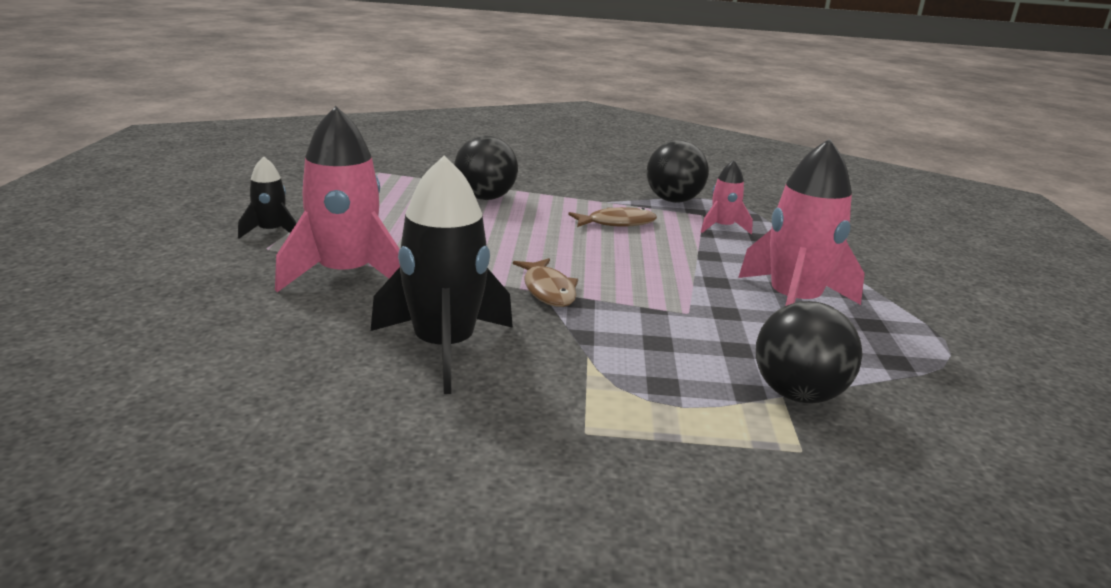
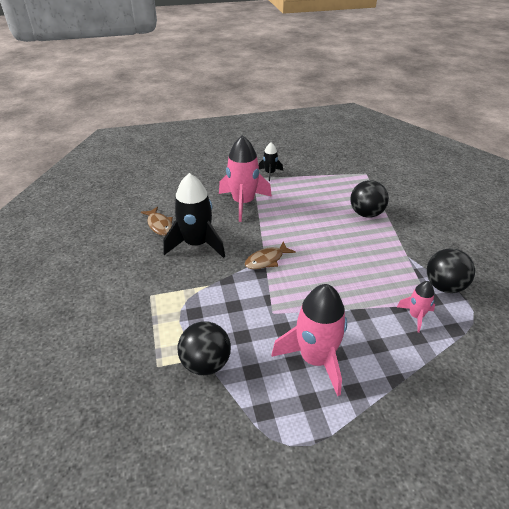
camera: 75 degrees right, 15 degrees up
(617, 223) = (376, 268): brown fish -> brown fish (159, 225)

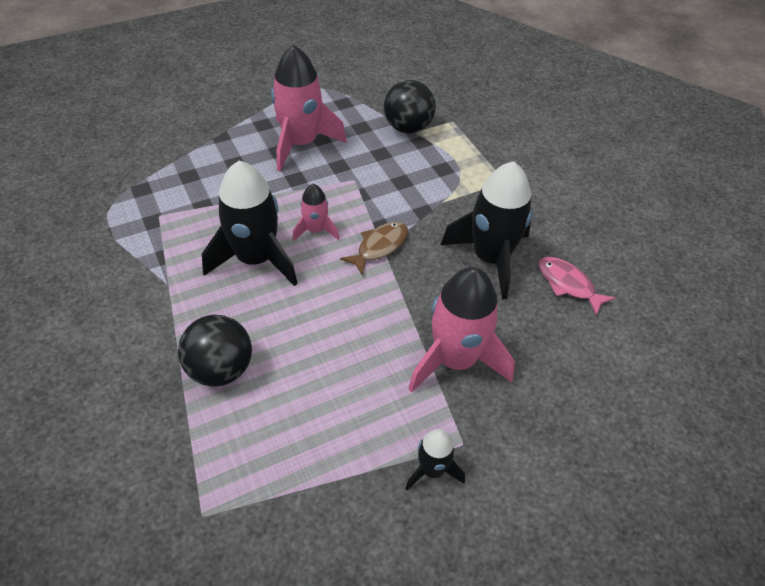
camera: 165 degrees right, 10 degrees up
(159, 225) = (568, 284): brown fish -> pink fish
(352, 263) = (255, 259): none -> black rocket
(416, 316) = (182, 198): pink rocket -> pink rocket (315, 230)
(444, 286) = (130, 242): black ball -> none

